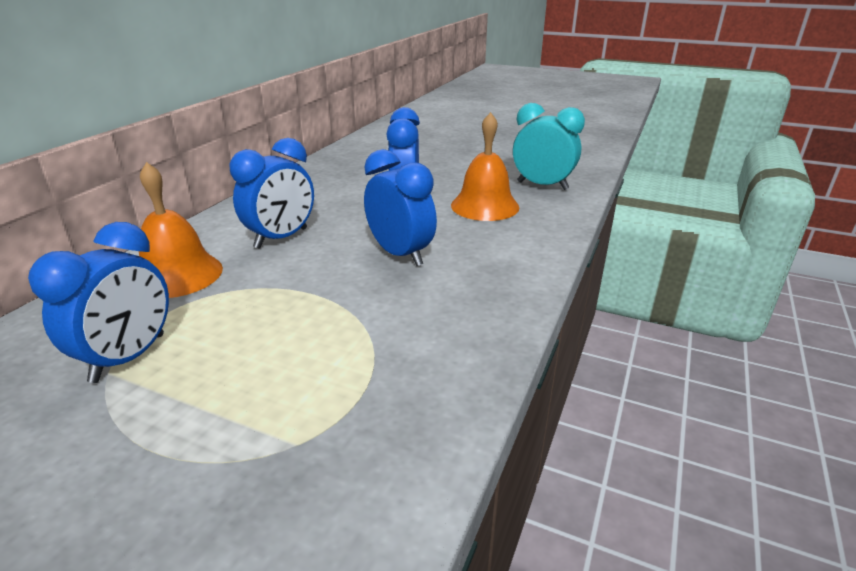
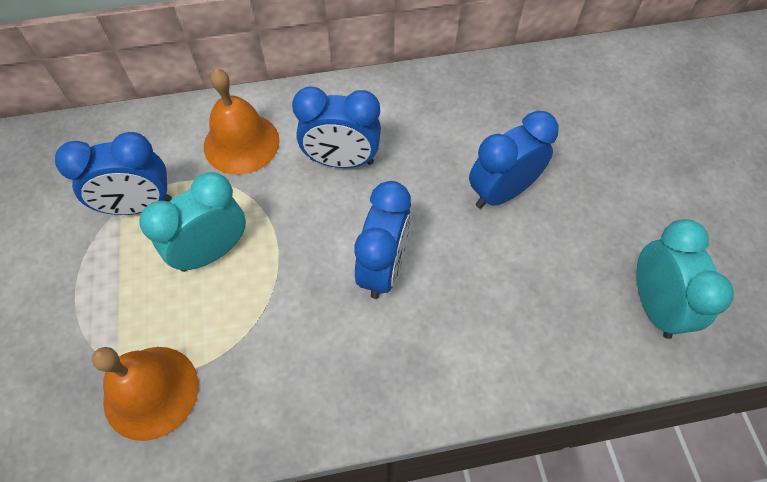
camera: 55 degrees right, 30 degrees up
(259, 329) = (212, 252): none -> turquoise clock
(485, 206) = (544, 277): orange bell -> orange bell (151, 392)

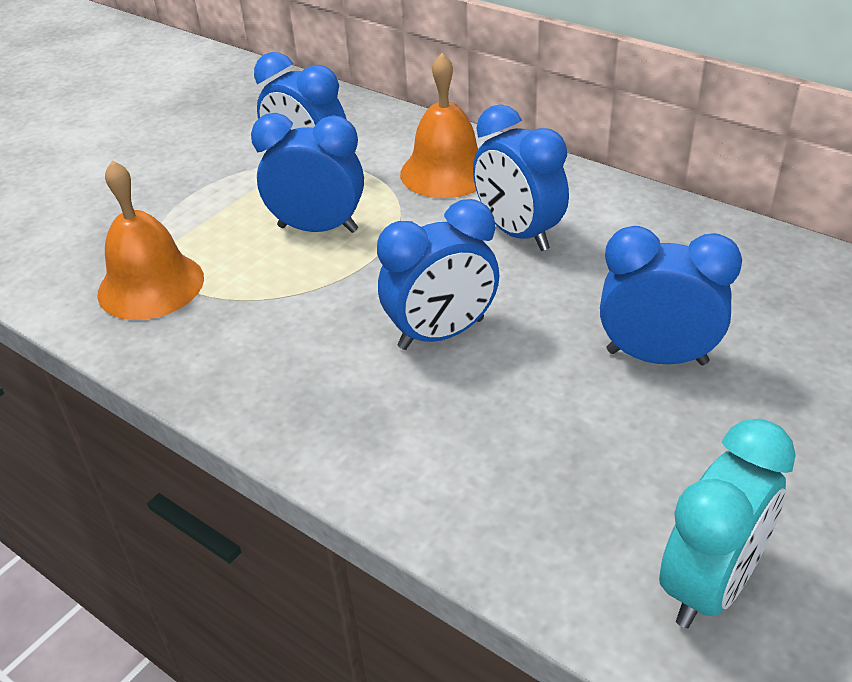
camera: 50 degrees right, 20 degrees down
(212, 252) = (318, 229): turquoise clock -> blue clock

